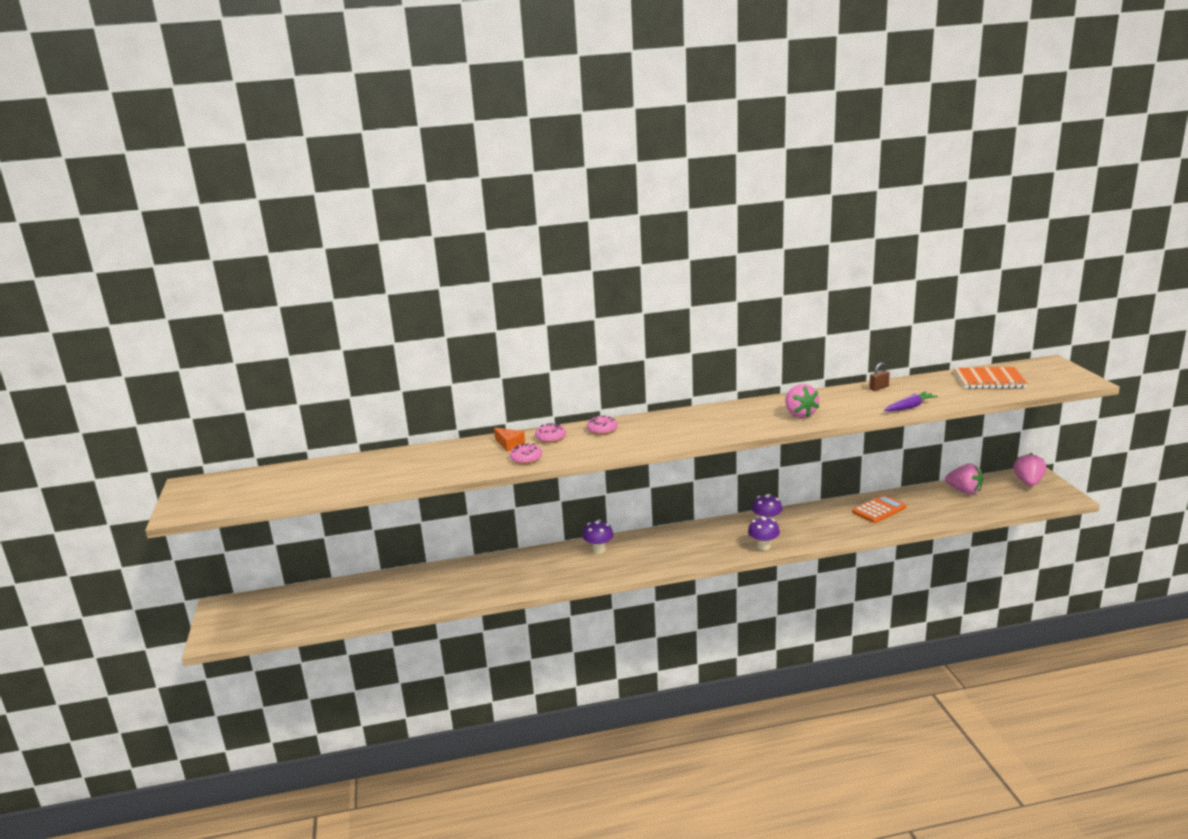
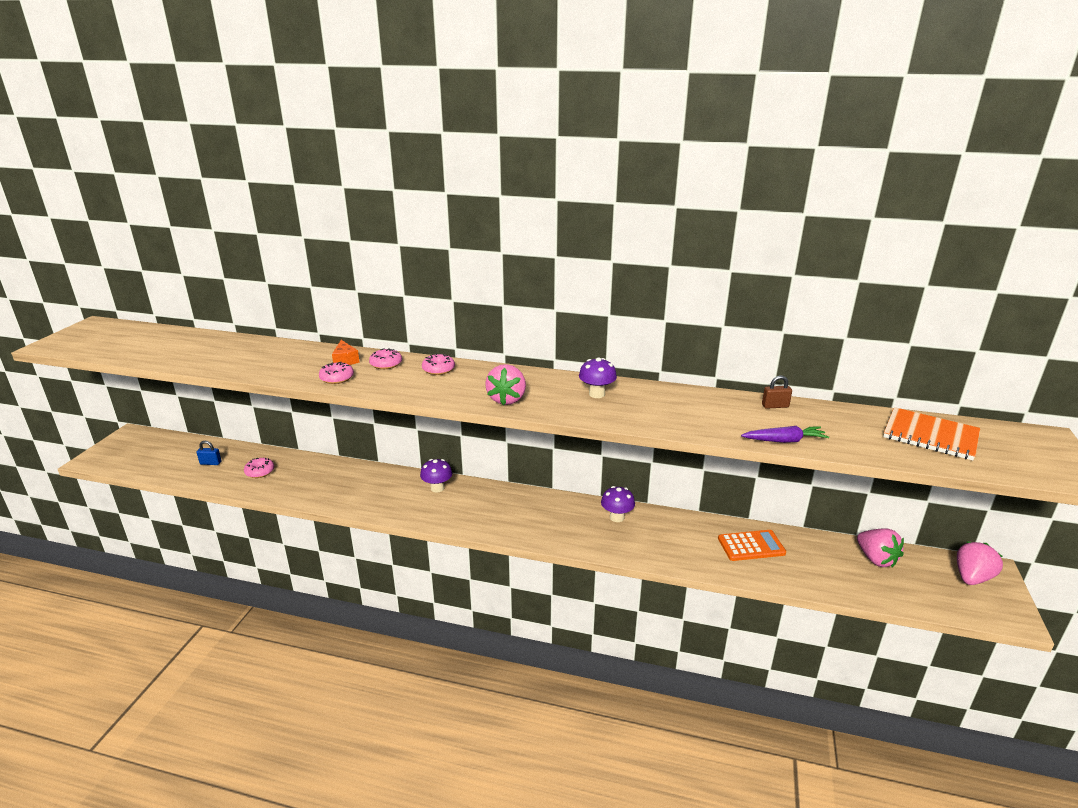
camera: 25 degrees right, 5 degrees up
(352, 600) = (210, 463): none -> blue padlock
(414, 590) = (260, 472): none -> pink donut
(763, 546) = (587, 543): purple mushroom -> purple mushroom (596, 394)
(799, 414) = (646, 411): pink strawberry -> pink strawberry (507, 399)

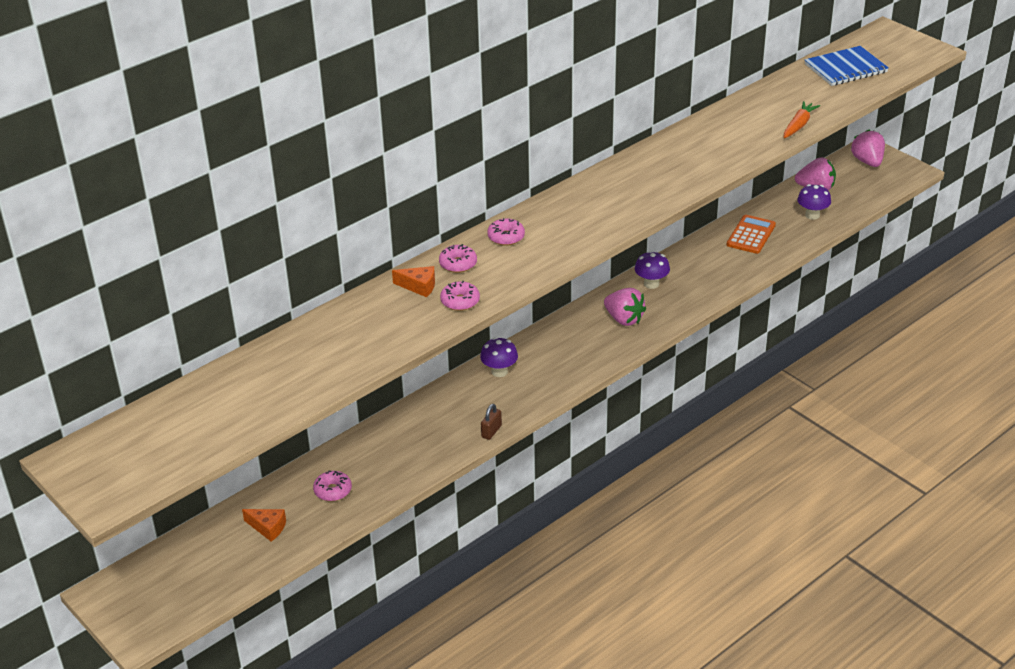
camera: 55 degrees left, 10 degrees up
(210, 463) = (268, 528): blue padlock -> orange cheese
(507, 399) = (609, 220): pink strawberry -> pink strawberry (624, 319)
(596, 394) = (646, 173): purple mushroom -> purple mushroom (812, 215)
(775, 406) = (748, 104): brown padlock -> brown padlock (491, 431)
(784, 441) = (799, 125): purple carrot -> orange carrot
(930, 435) = (845, 68): orange notebook -> blue notebook

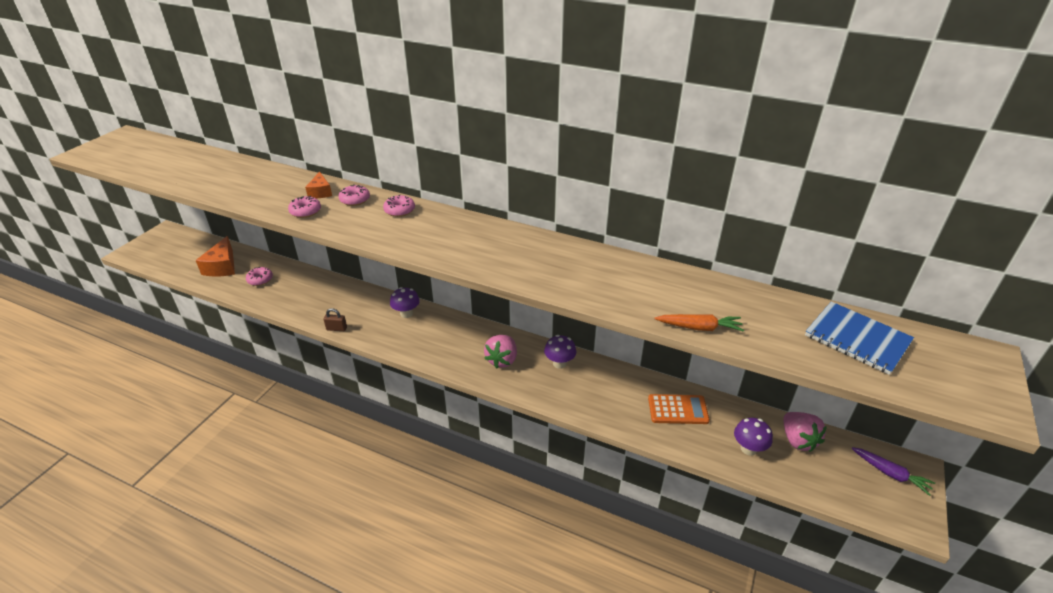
camera: 65 degrees right, 0 degrees up
(268, 528) = (222, 266): orange cheese -> orange cheese, size x1.69
(867, 162) = (890, 474): pink strawberry -> purple carrot

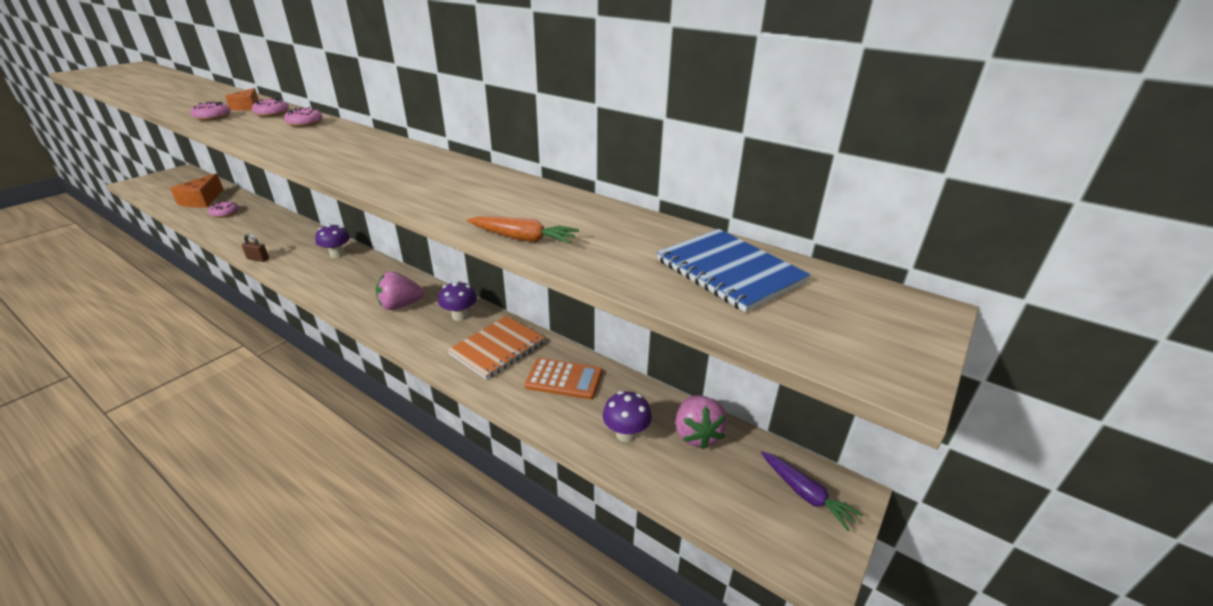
camera: 10 degrees right, 5 degrees down
(502, 360) = (400, 305): pink strawberry -> pink strawberry turned 45 degrees clockwise
(609, 390) = (497, 348): none -> orange notebook

